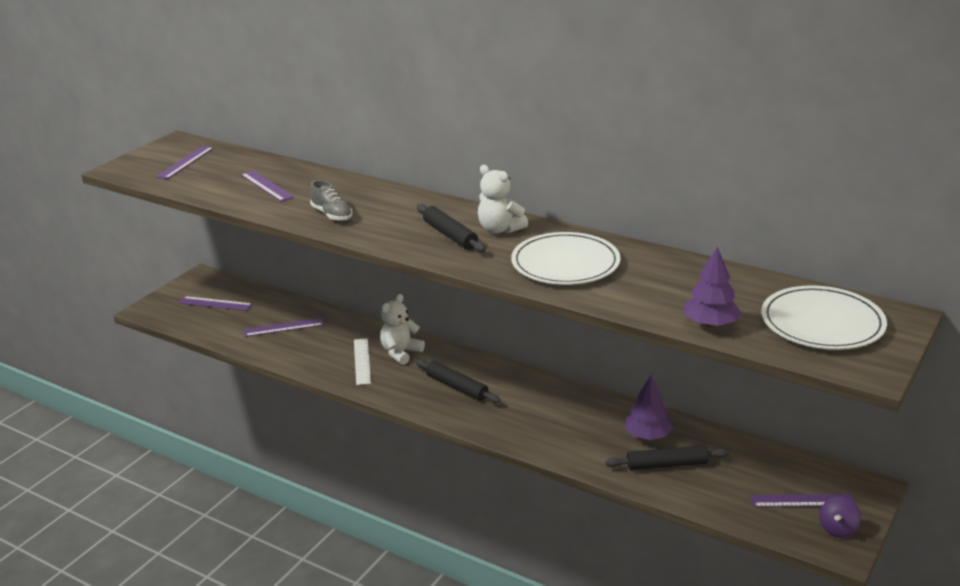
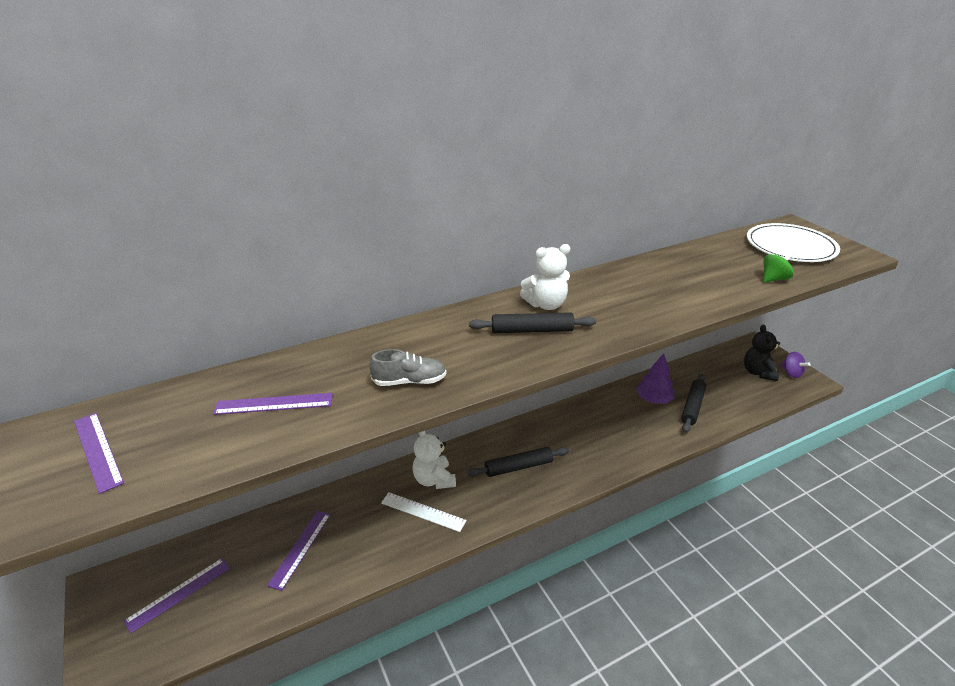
camera: 60 degrees left, 5 degrees up
(565, 263) = (636, 298): white plate -> none
(710, 324) = (774, 279): purple tree -> green spinning top
(802, 501) = (758, 372): purple ruler -> black teddy bear

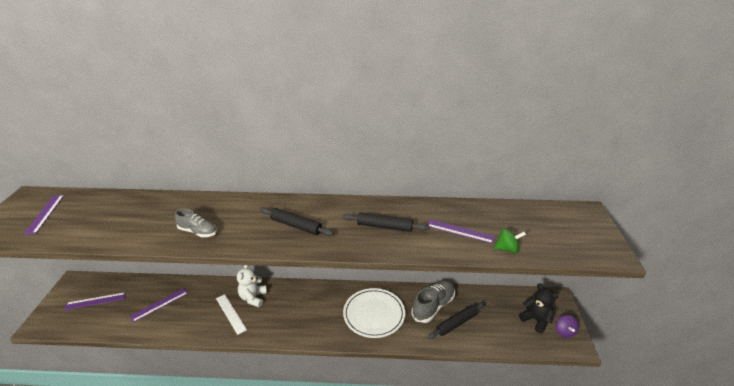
camera: 30 degrees right, 0 degrees up
(274, 404) = (129, 219): purple ruler -> purple ruler (460, 231)
(518, 467) = (304, 312): black rolling pin -> black rolling pin (384, 226)
(546, 304) = (325, 212): white teddy bear -> none
(653, 400) = (433, 306): purple tree -> grey shoe
(758, 372) = (536, 320): black teddy bear -> black teddy bear turned 105 degrees clockwise
(790, 246) = (558, 228): white plate -> white plate (374, 314)

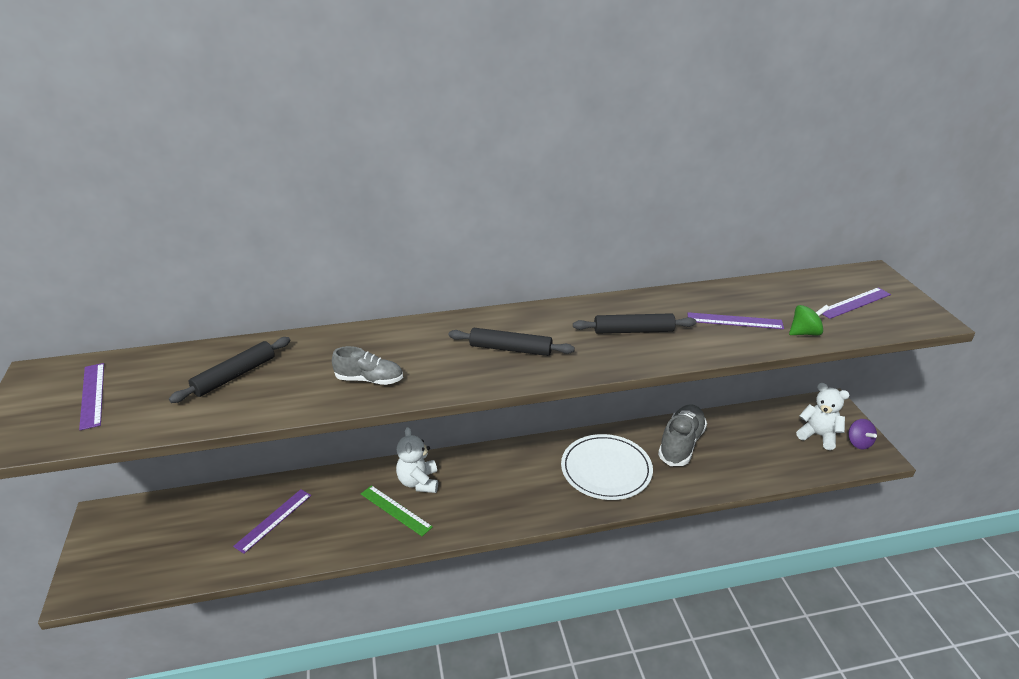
camera: 15 degrees left, 0 degrees up
(95, 301) = (160, 536): purple ruler -> purple ruler (854, 303)
(231, 313) = (396, 510): white ruler -> green ruler
(456, 323) = (721, 459): black rolling pin -> black rolling pin (235, 375)
(536, 320) = (818, 435): black teddy bear -> white teddy bear

